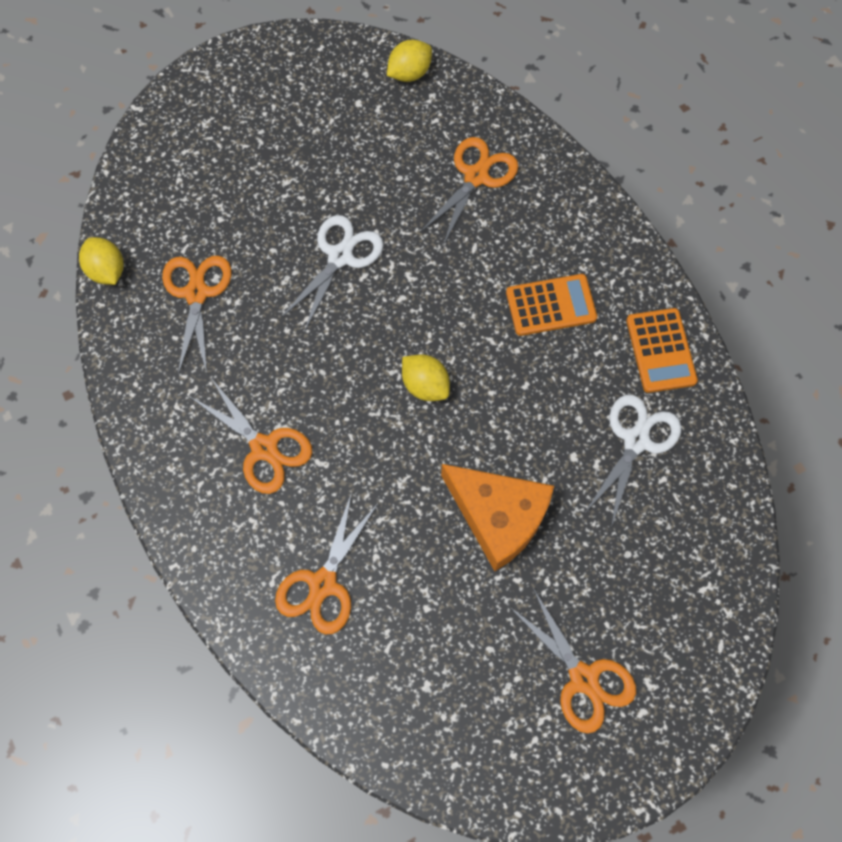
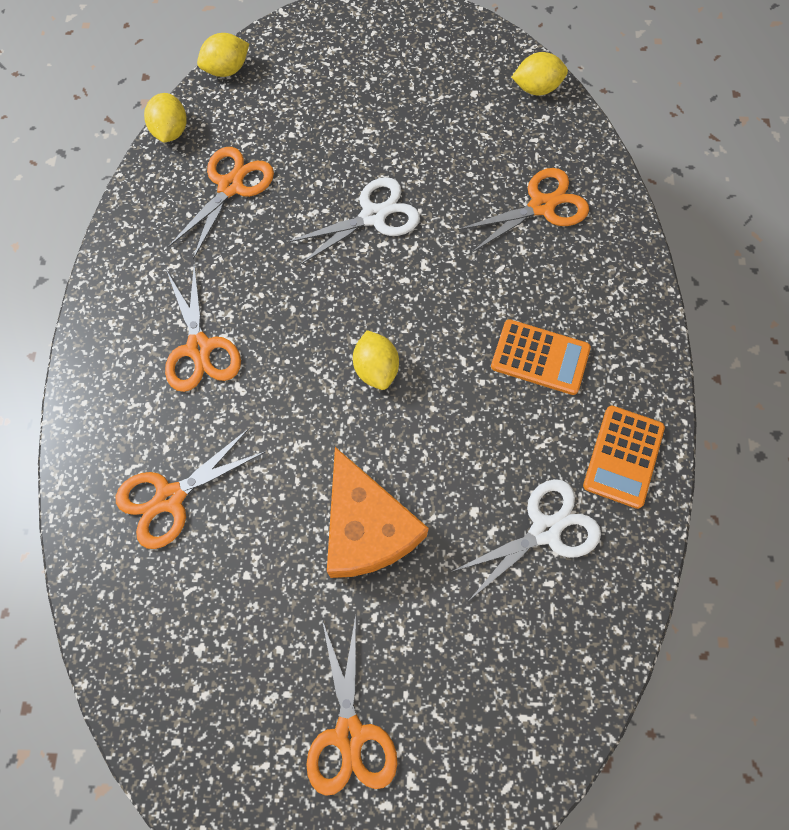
camera: 30 degrees right, 0 degrees up
(121, 188) = (227, 70): none -> yellow lemon

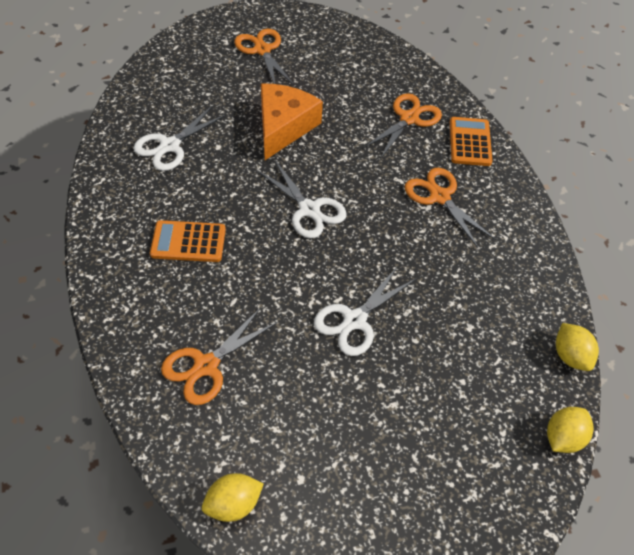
camera: 160 degrees right, 15 degrees down
(230, 186) = (487, 317): orange scissors -> none
(366, 528) = (283, 127): orange cheese -> orange cheese turned 60 degrees clockwise
(376, 369) = (309, 210): yellow lemon -> white scissors
(623, 456) = (119, 193): orange calculator -> orange calculator (470, 142)

